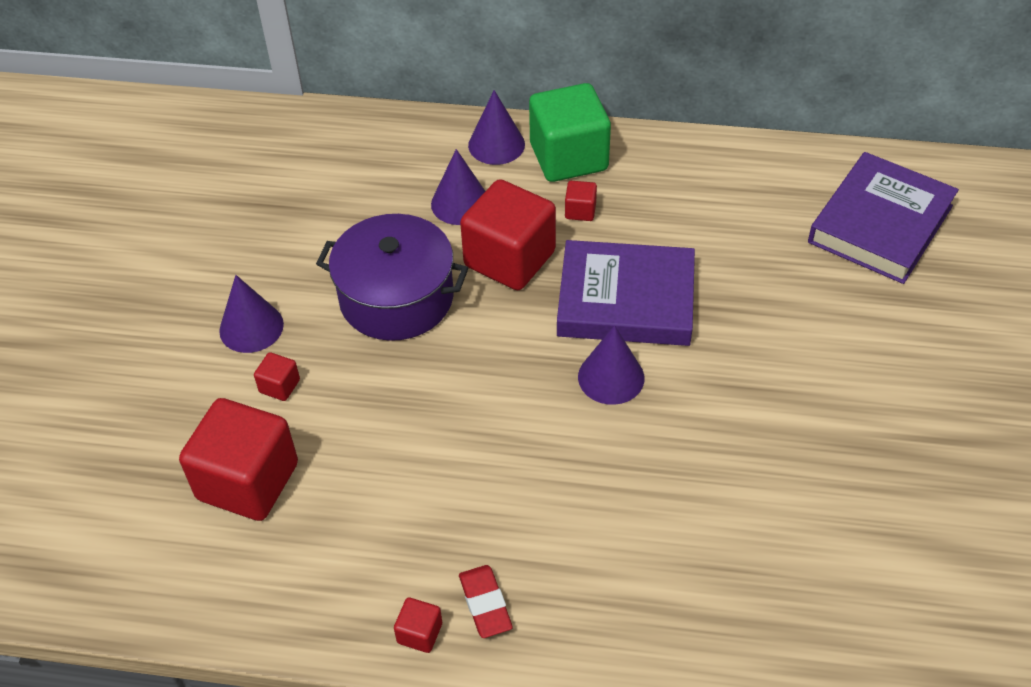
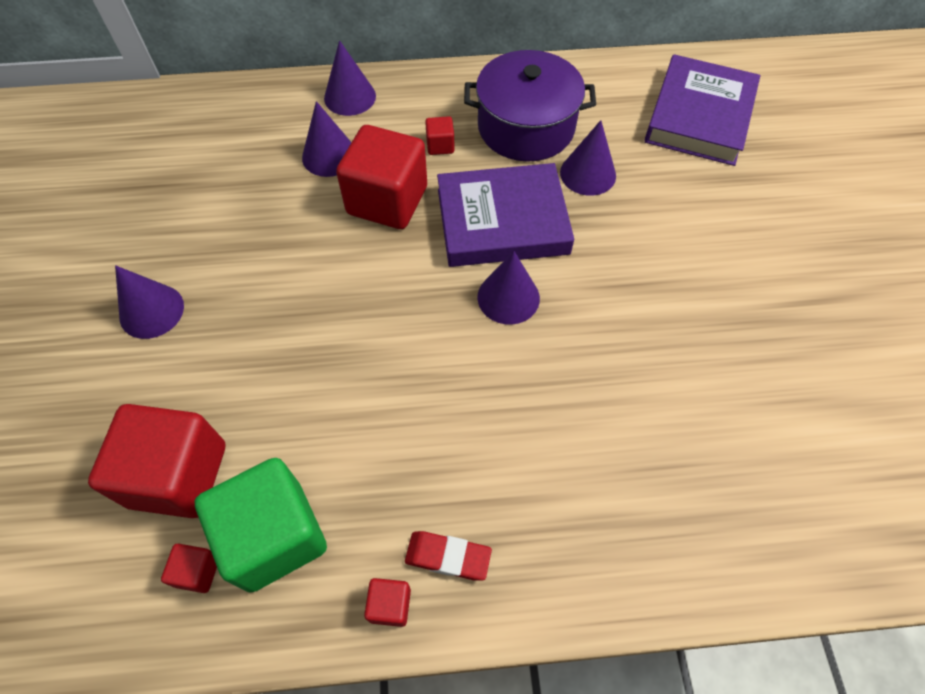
camera: 15 degrees left, 10 degrees up
(279, 386) = (192, 366): red cube -> red cube (197, 571)
(396, 298) = (289, 256): purple pot -> purple pot (526, 127)
(485, 604) = (448, 557): red eraser -> red eraser turned 45 degrees counterclockwise
(568, 157) = (417, 98): green cube -> green cube (274, 535)
(733, 266) = (588, 174): none -> purple cone

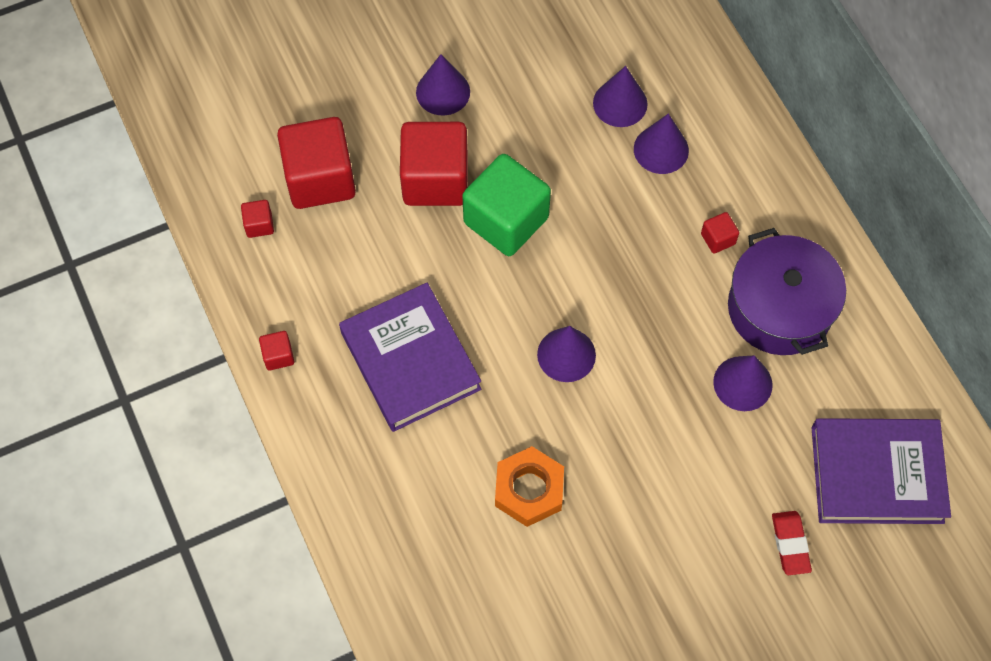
camera: 70 degrees right, 5 degrees up
(274, 535) = (299, 262): green cube -> green cube (506, 220)
(350, 97) = (744, 136): purple cone -> purple cone (620, 103)
(387, 200) = (630, 218): red cube -> red cube (435, 180)
(448, 557) = (324, 382): red eraser -> red eraser (790, 544)
(502, 221) = (648, 324): purple book -> purple book (410, 360)
(647, 378) = (529, 490): none -> orange nut

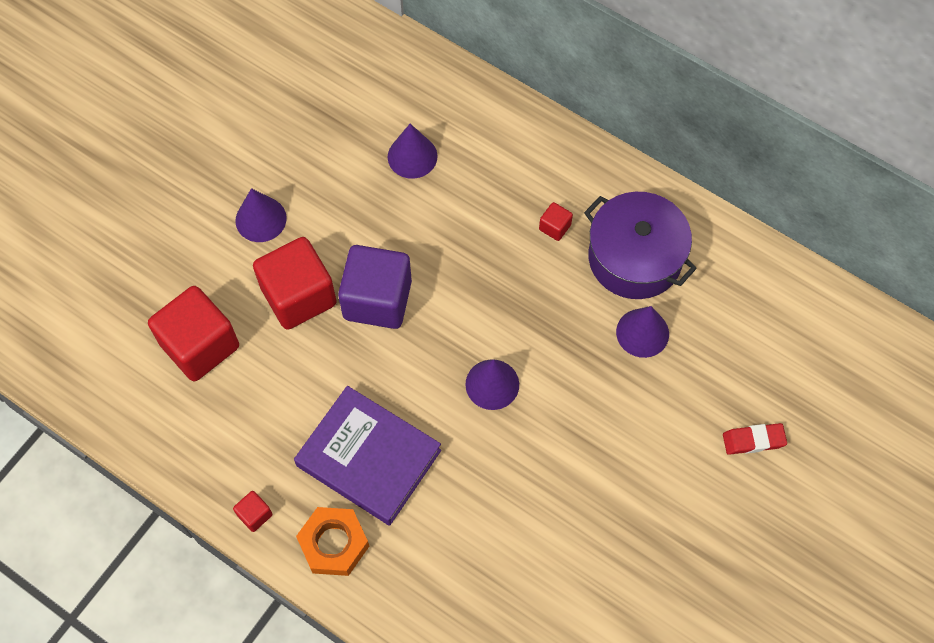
camera: 30 degrees left, 0 degrees up
(259, 225) = (170, 412): red cube -> none
(506, 220) = (377, 299): green cube -> purple cube
(529, 490) = (528, 511): orange nut -> orange nut (333, 544)
(661, 149) = (467, 178): purple cone -> none
(790, 544) = (753, 440): red eraser -> red eraser turned 60 degrees counterclockwise
(877, 474) = (784, 349): purple book -> none

